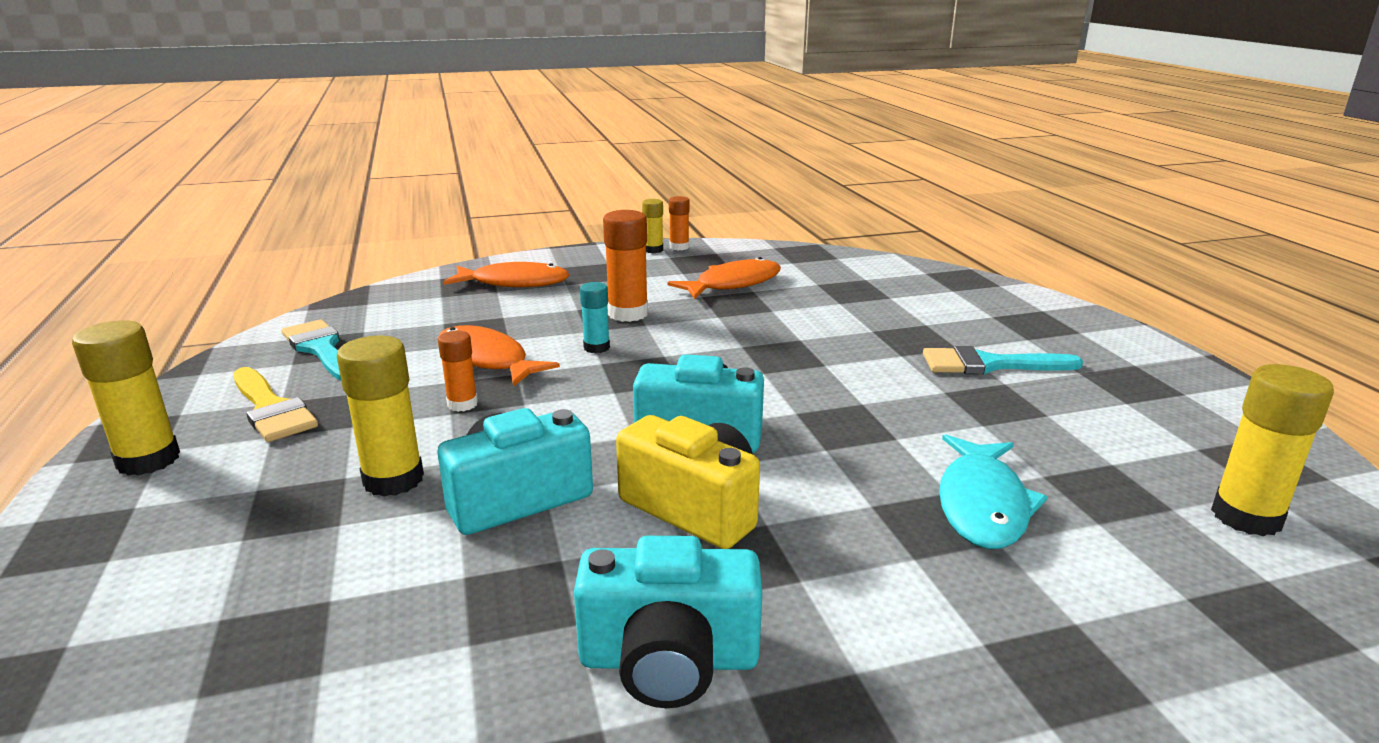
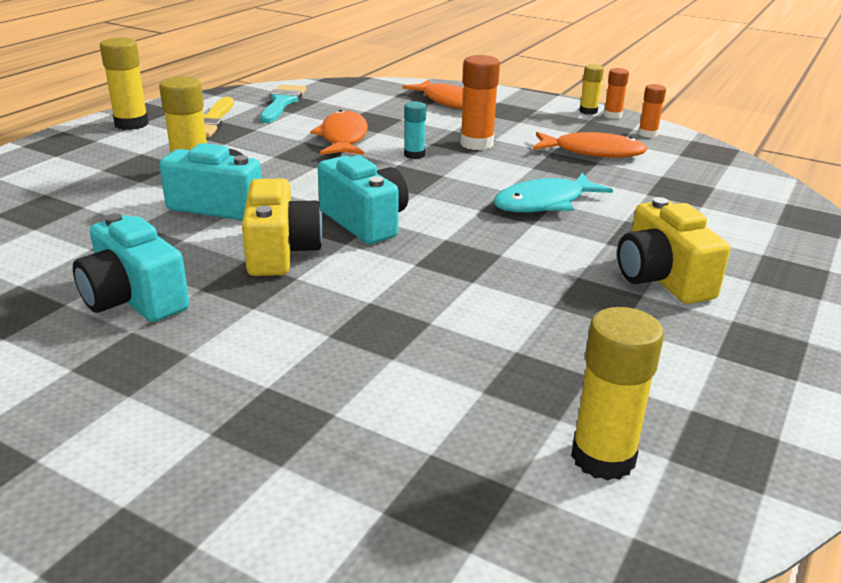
camera: 45 degrees right, 5 degrees up
(462, 404) = (287, 154): orange glue stick -> orange glue stick (647, 134)
(982, 504) = (432, 339): turquoise fish -> turquoise fish (544, 203)
(989, 364) = (662, 279): turquoise brush -> yellow camera

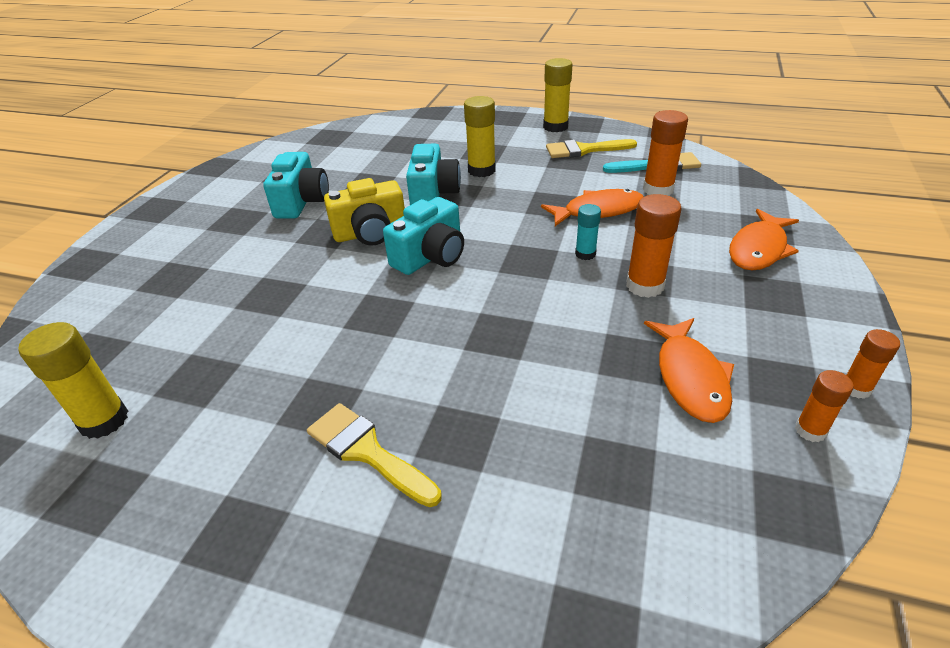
camera: 80 degrees right, 10 degrees up
(134, 299) = (301, 202): turquoise camera -> turquoise camera turned 150 degrees clockwise
(327, 111) = (658, 189): none -> orange glue stick
(544, 203) = (514, 351): turquoise fish -> none
(588, 111) = (847, 362): yellow glue stick -> none
(662, 279) = (367, 451): yellow camera -> yellow brush

